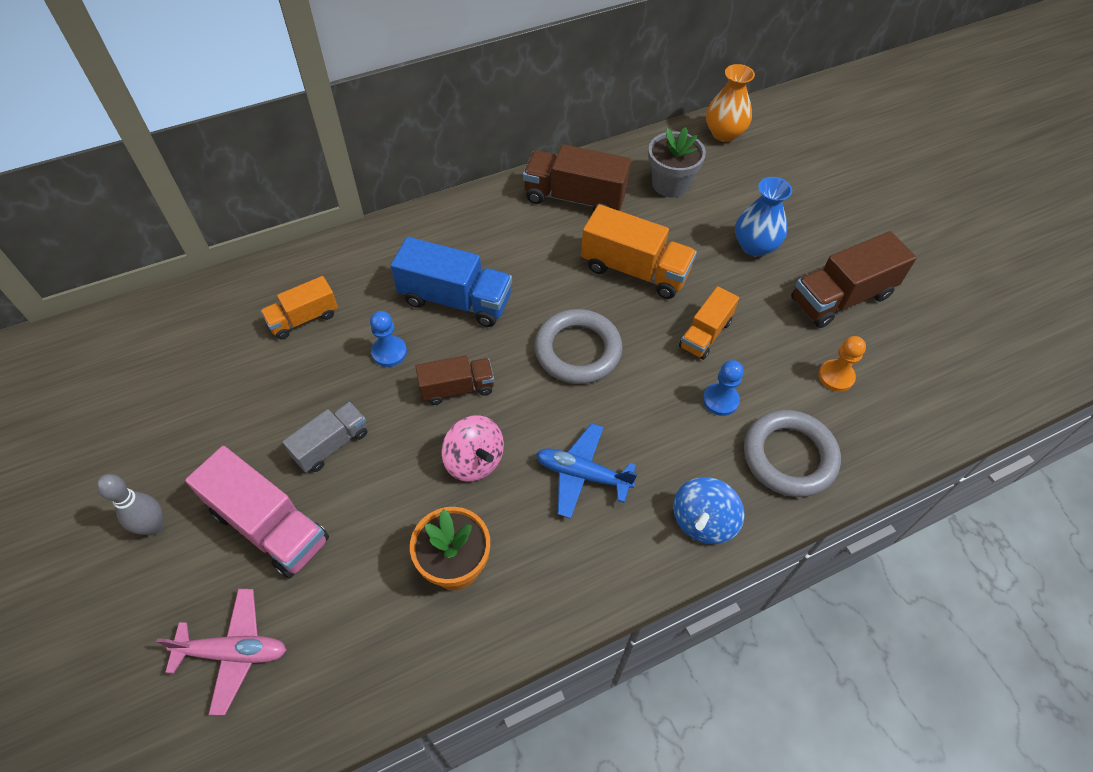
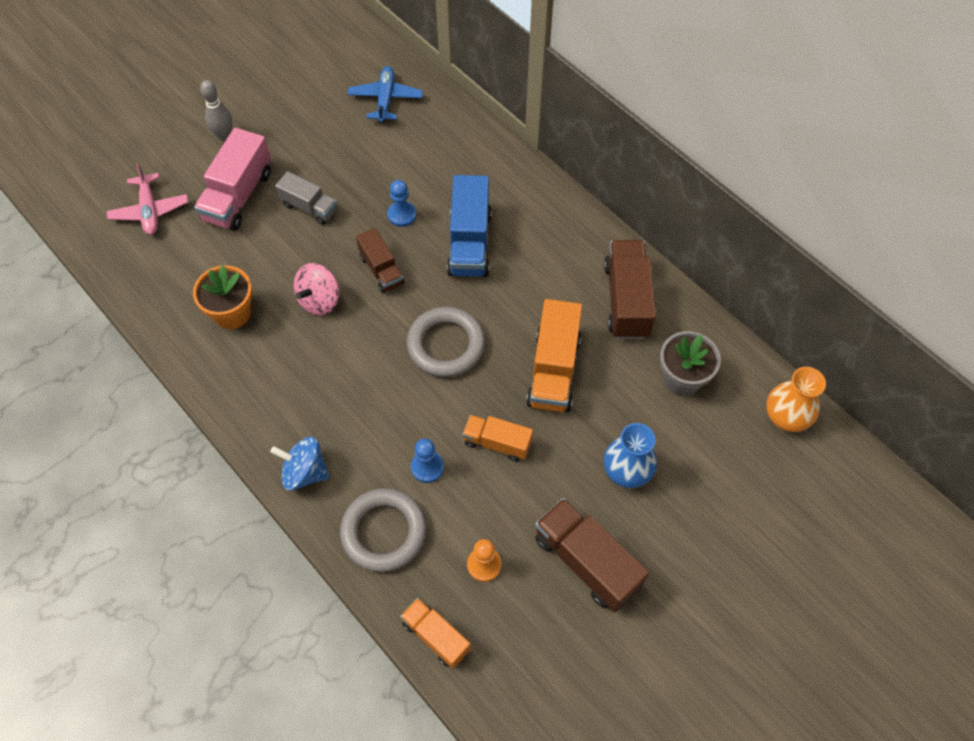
camera: 75 degrees right, 5 degrees up
(303, 318) = (416, 150): orange truck -> orange truck (436, 636)
(582, 474) = (326, 376): blue plane -> blue plane (385, 99)

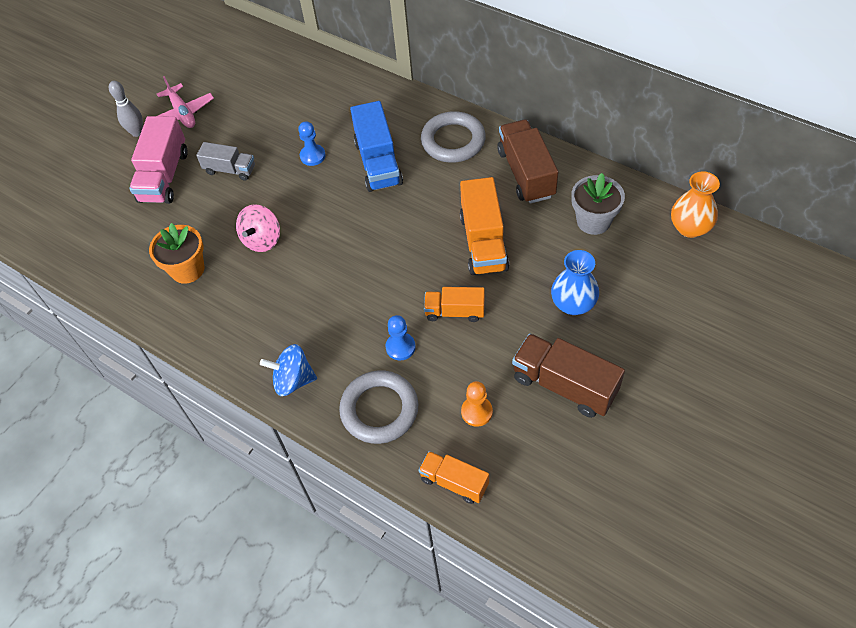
camera: 10 degrees left, 5 degrees down
(150, 210) = (88, 207): pink plane -> pink plane (182, 113)
(381, 270) = (309, 202): brown truck -> none
(385, 99) = (270, 72): blue plane -> none
(446, 345) = (384, 247): grey ring -> grey ring (453, 141)

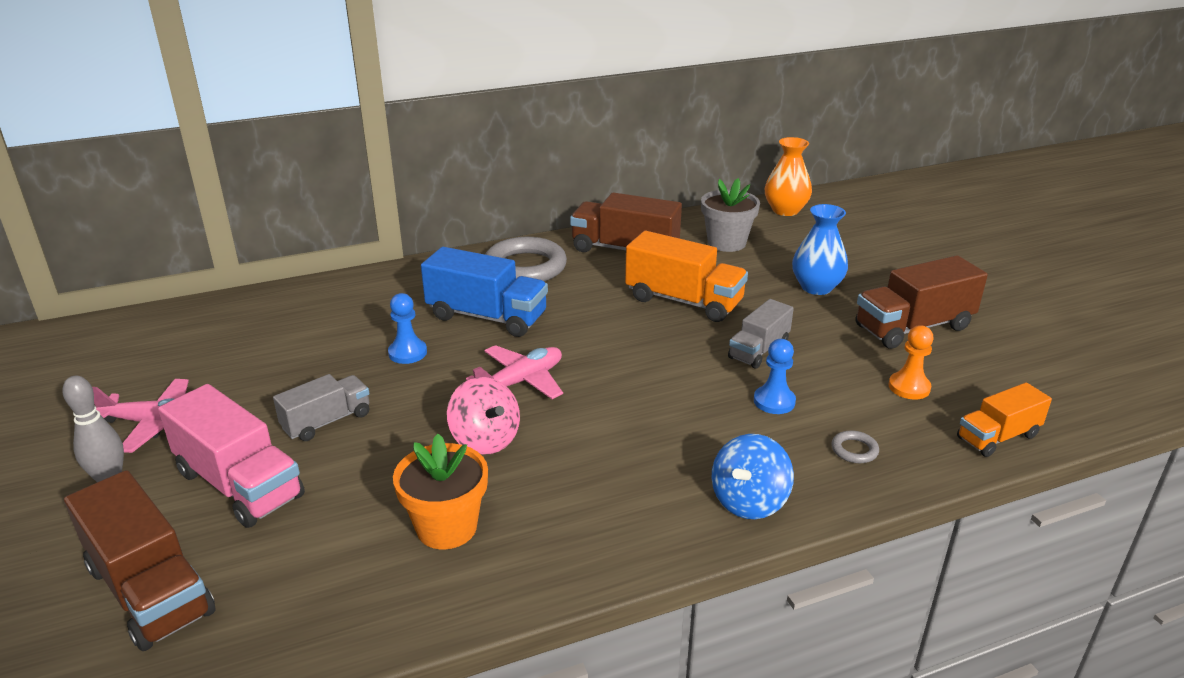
camera: 60 degrees left, 25 degrees down
(87, 201) = (150, 590): none -> brown truck
(325, 220) = (521, 381): none -> pink plane
(379, 410) = (854, 450): grey ring -> grey ring, size x0.41
(455, 312) = (758, 350): orange truck -> grey truck

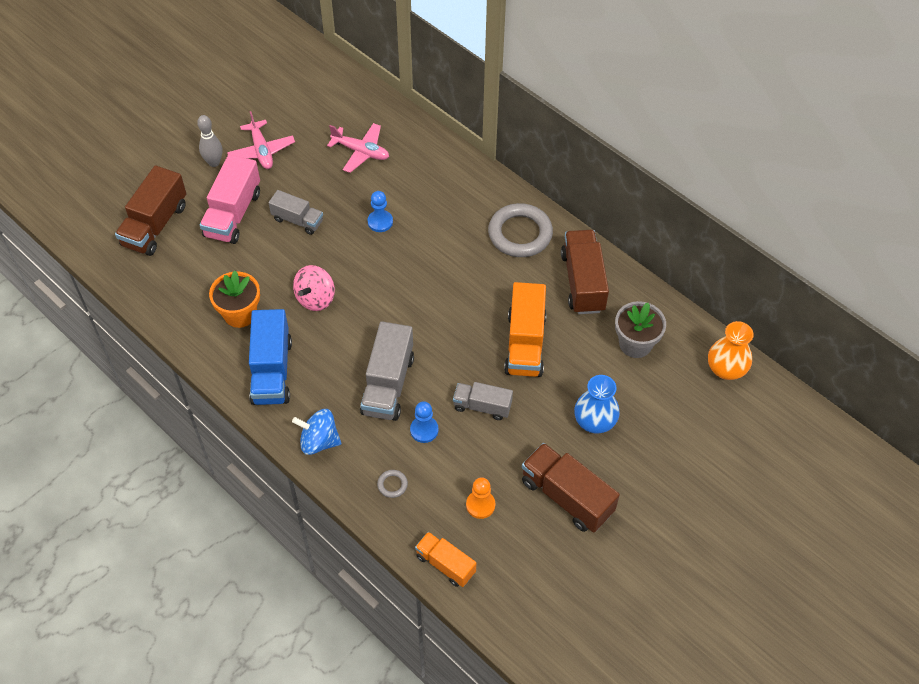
camera: 65 degrees right, 25 degrees up
(487, 317) = (442, 242): blue truck -> blue truck (272, 371)
(521, 381) = (379, 291): pink plane -> pink plane (361, 152)
(683, 412) = (388, 385): none -> grey truck

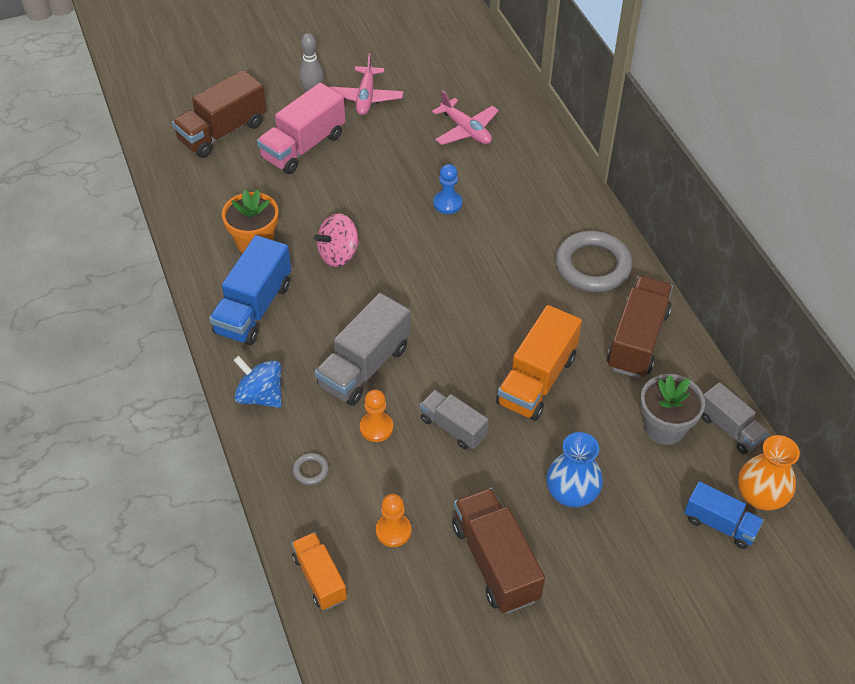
camera: 25 degrees right, 5 degrees down
(297, 220) = (364, 173): grey truck -> grey truck (730, 428)
(424, 430) = (376, 427): blue pawn -> orange pawn
(708, 402) = (720, 524): none -> blue truck

